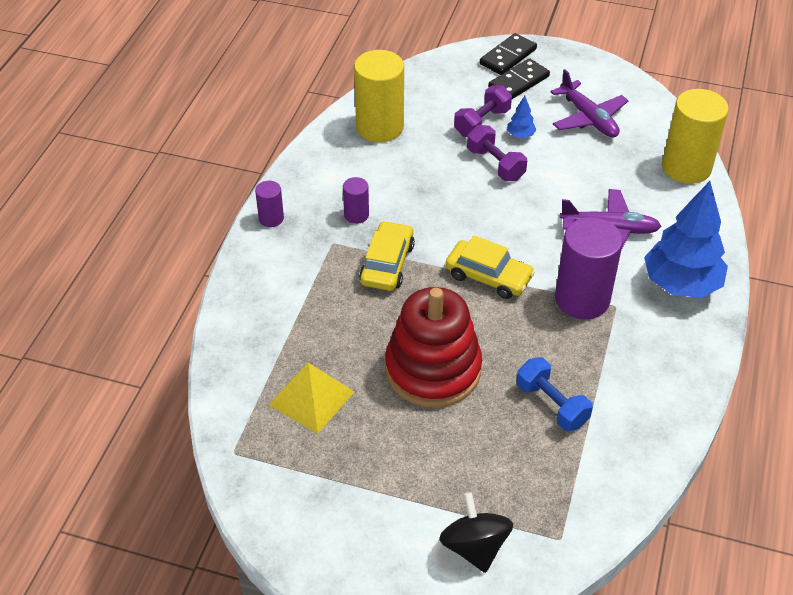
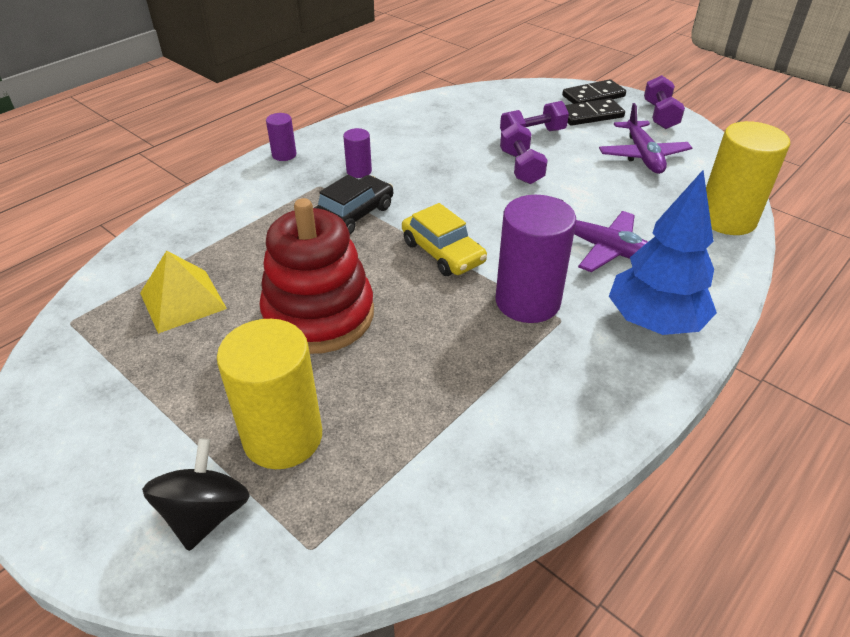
camera: 25 degrees right, 5 degrees down
(379, 127) = (435, 117): yellow cylinder -> yellow cylinder (283, 437)
(387, 264) = (353, 214): yellow car -> black car
(520, 135) = (563, 152): blue tree -> none
(552, 405) = (416, 392): blue dumbbell -> none
(578, 64) = (660, 115): none -> purple dumbbell

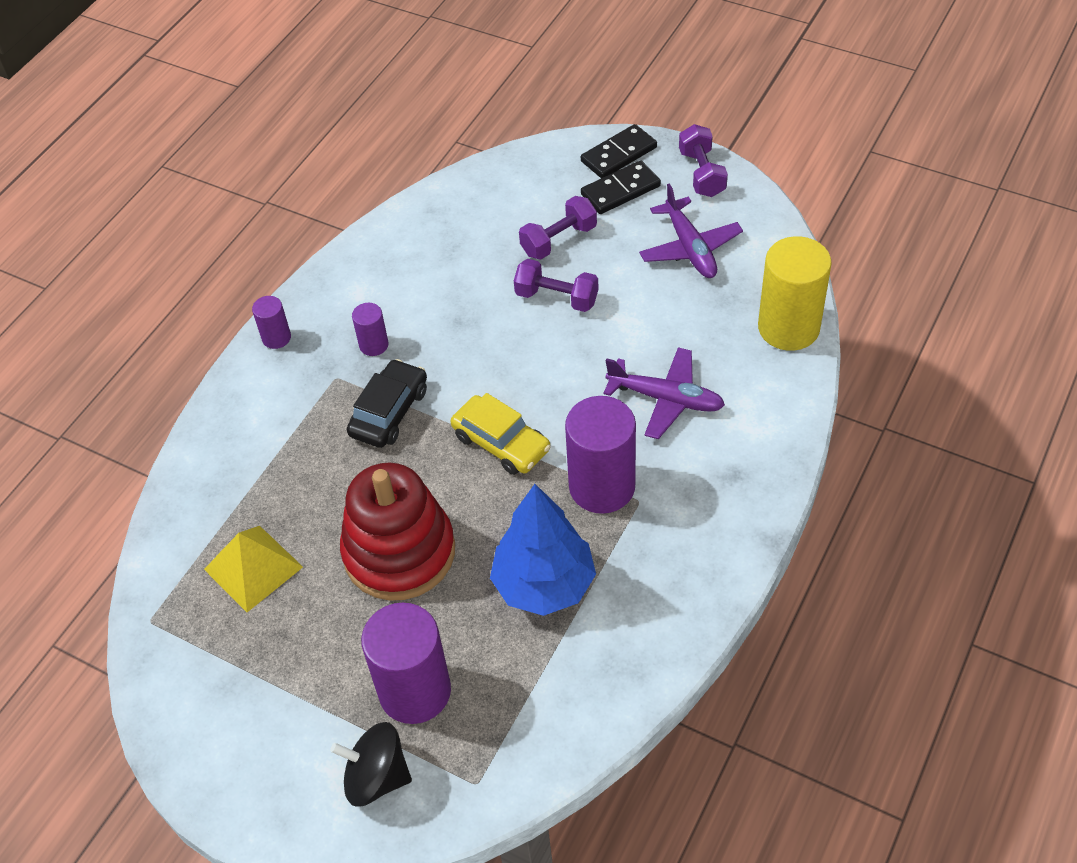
camera: 10 degrees left, 10 degrees up
(205, 514) = (376, 777): black spinning top -> black spinning top turned 75 degrees counterclockwise
(283, 437) = (415, 691): yellow cylinder -> purple cylinder
(521, 167) = (557, 298): purple dumbbell -> purple dumbbell turned 45 degrees counterclockwise
(654, 322) = (728, 483): blue tree -> blue tree (544, 584)

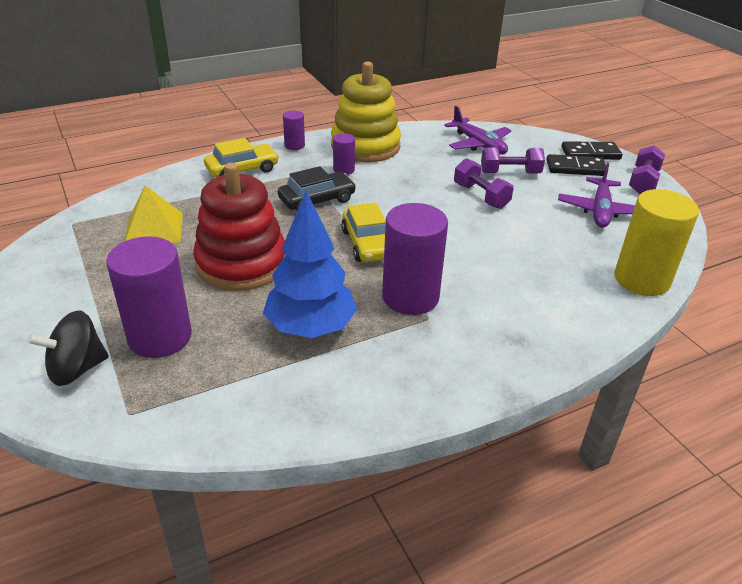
camera: 30 degrees right, 15 degrees down
(255, 416) = (242, 170): none -> yellow car
(362, 289) = (365, 146): none -> yellow stacking toy
(376, 777) = (77, 369): black spinning top -> black spinning top turned 75 degrees counterclockwise
(666, 399) = (506, 275): purple plane -> purple plane (478, 144)

